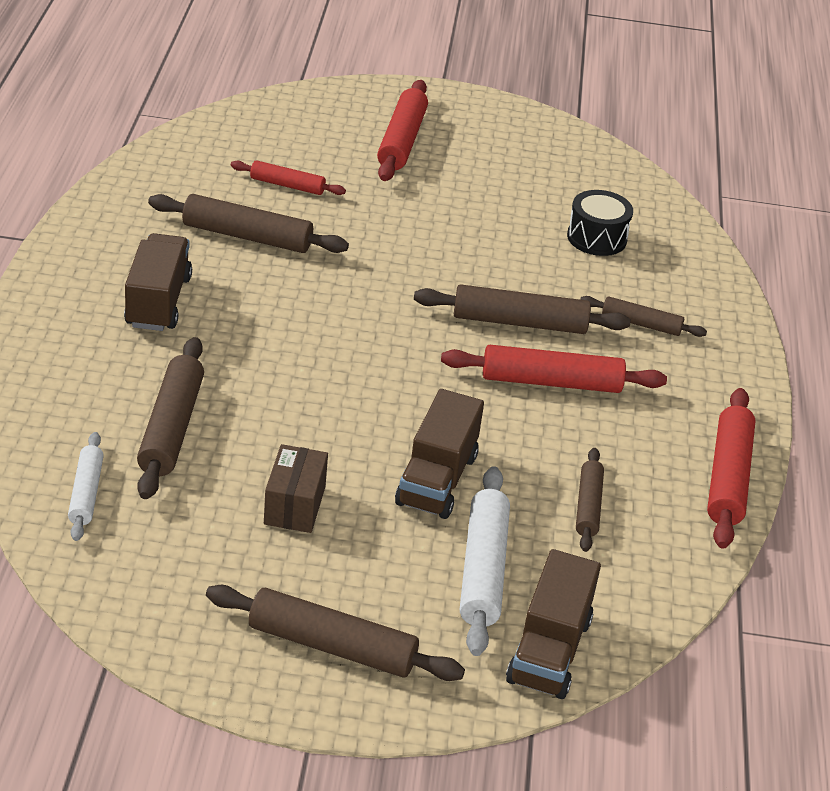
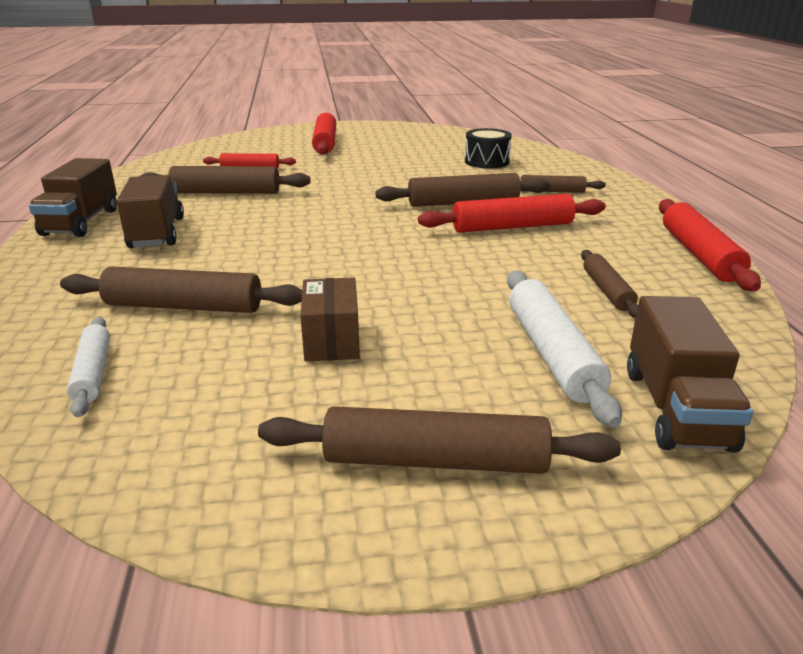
camera: 10 degrees left, 10 degrees down
(171, 428) = (184, 306): brown rolling pin -> brown rolling pin turned 75 degrees counterclockwise
(437, 480) = (460, 297): brown truck -> brown truck (81, 222)

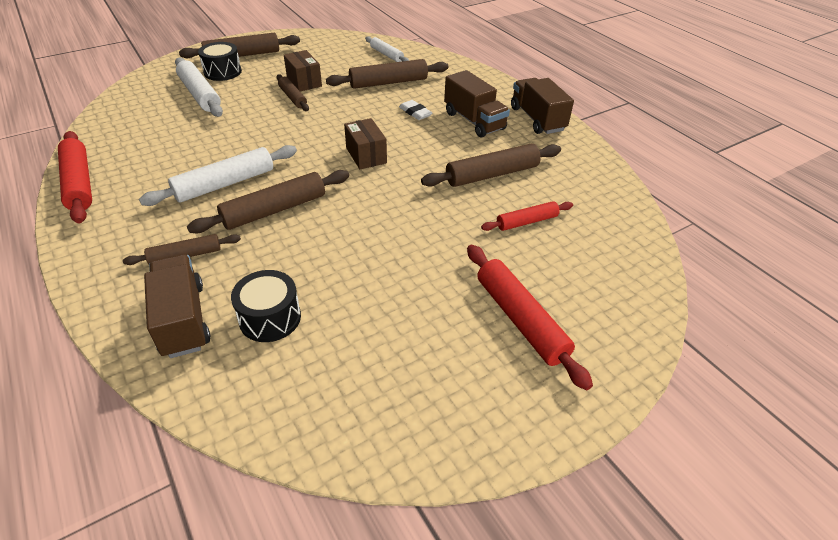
camera: 155 degrees right, 15 degrees up
(213, 255) = (415, 112): none -> white eraser
(333, 224) = (366, 155): none -> brown box
(499, 407) = (222, 72): none -> black drum
(512, 227) = (225, 184): red rolling pin -> white rolling pin
(607, 291) = (162, 135): brown rolling pin -> brown rolling pin (293, 97)
(676, 408) = (151, 83): brown truck -> brown truck (183, 320)

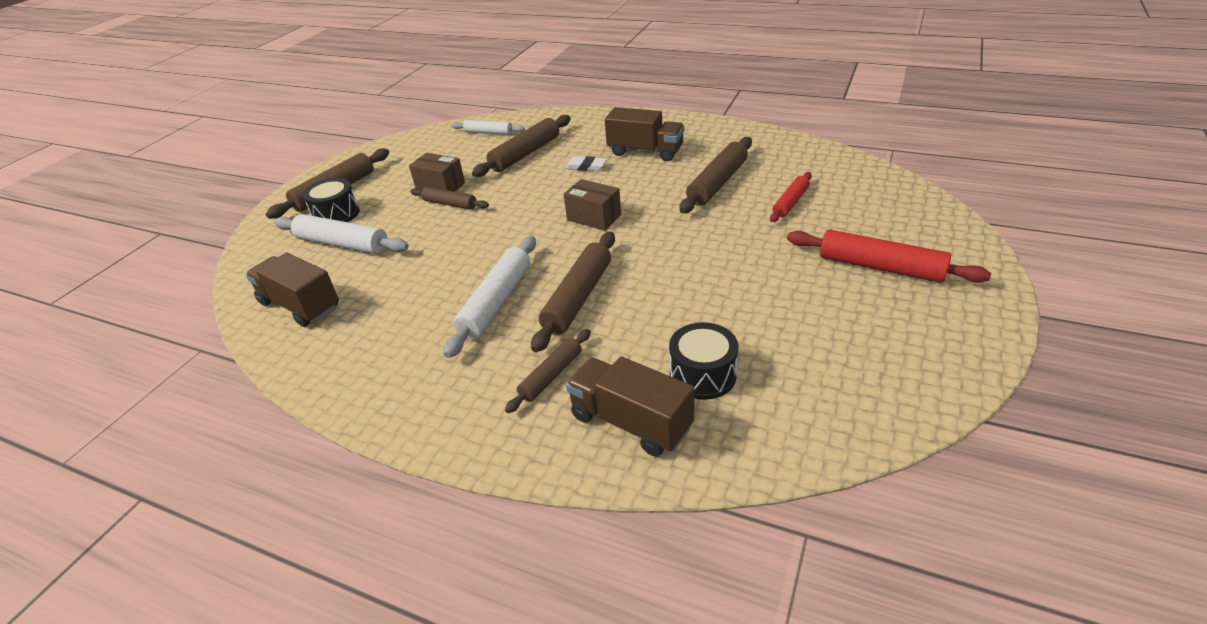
camera: 30 degrees left, 5 degrees down
(79, 183) = (331, 382): red rolling pin -> none
(537, 119) = (693, 129): brown truck -> brown truck (300, 305)

